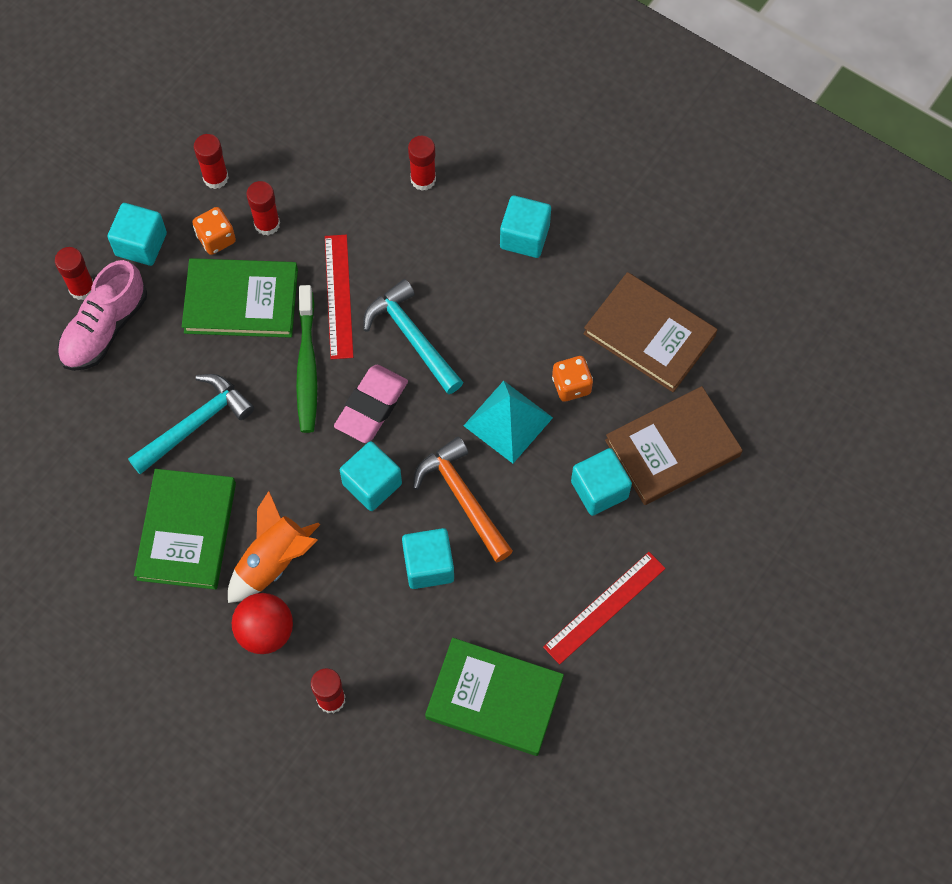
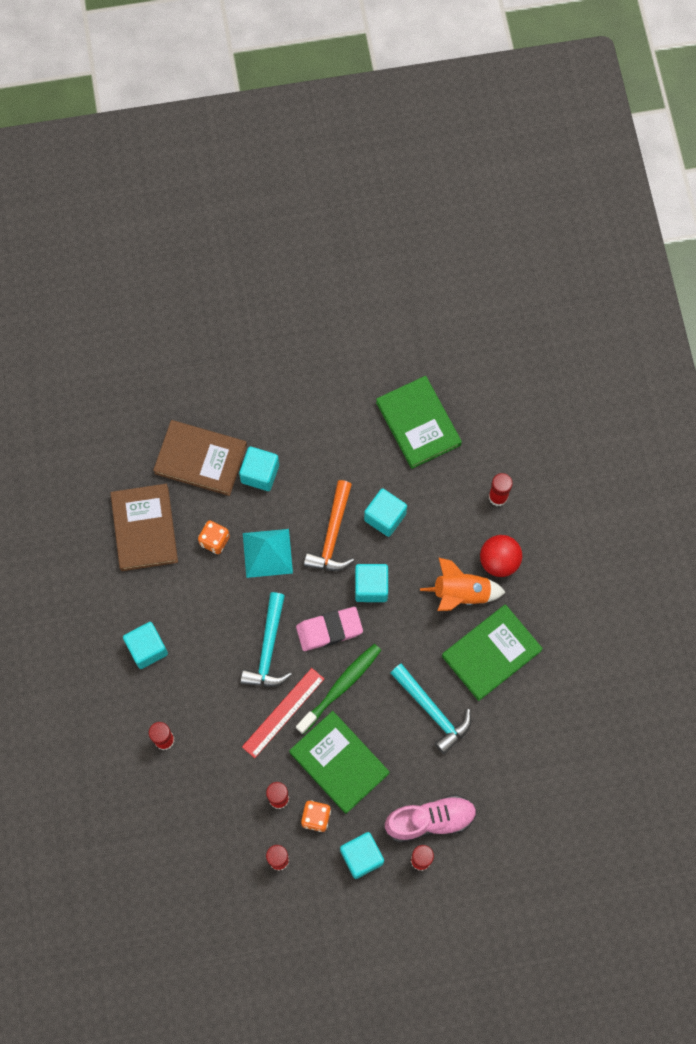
camera: 135 degrees left, 5 degrees up
(195, 424) = (432, 711): turquoise hammer -> turquoise hammer turned 135 degrees counterclockwise
(604, 607) = (320, 415): red ruler -> none

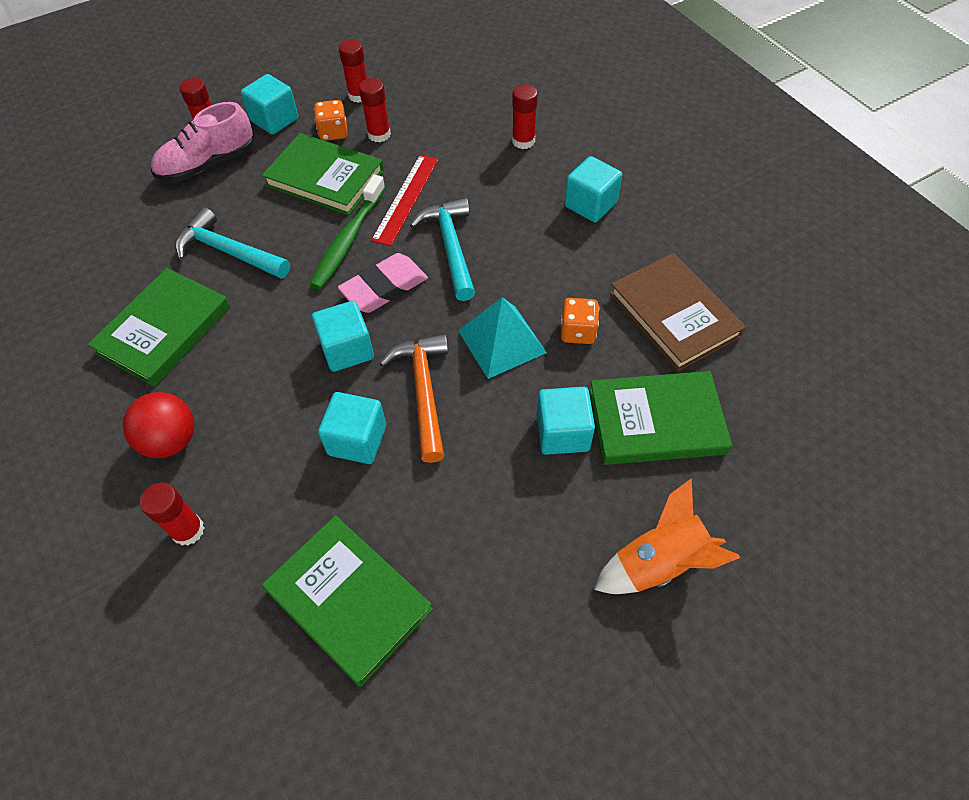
camera: 160 degrees right, 15 degrees down
(200, 459) = (656, 421): brown book -> green book
(461, 594) = (219, 382): orange rocket -> orange rocket (658, 563)

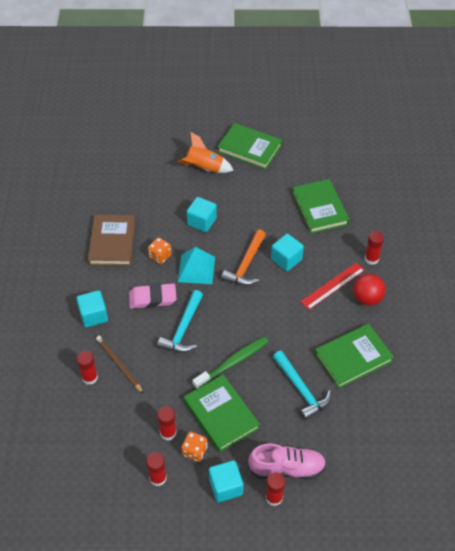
camera: 150 degrees left, 5 degrees down
(347, 349) = (268, 301): turquoise cube -> none
(384, 287) = (231, 324): pink eraser -> pink eraser (152, 298)
(406, 199) = (185, 373): red ruler -> red ruler (333, 286)
(500, 169) = (119, 364): none -> brown pencil
(656, 421) = (162, 208): green book -> green book (249, 148)

